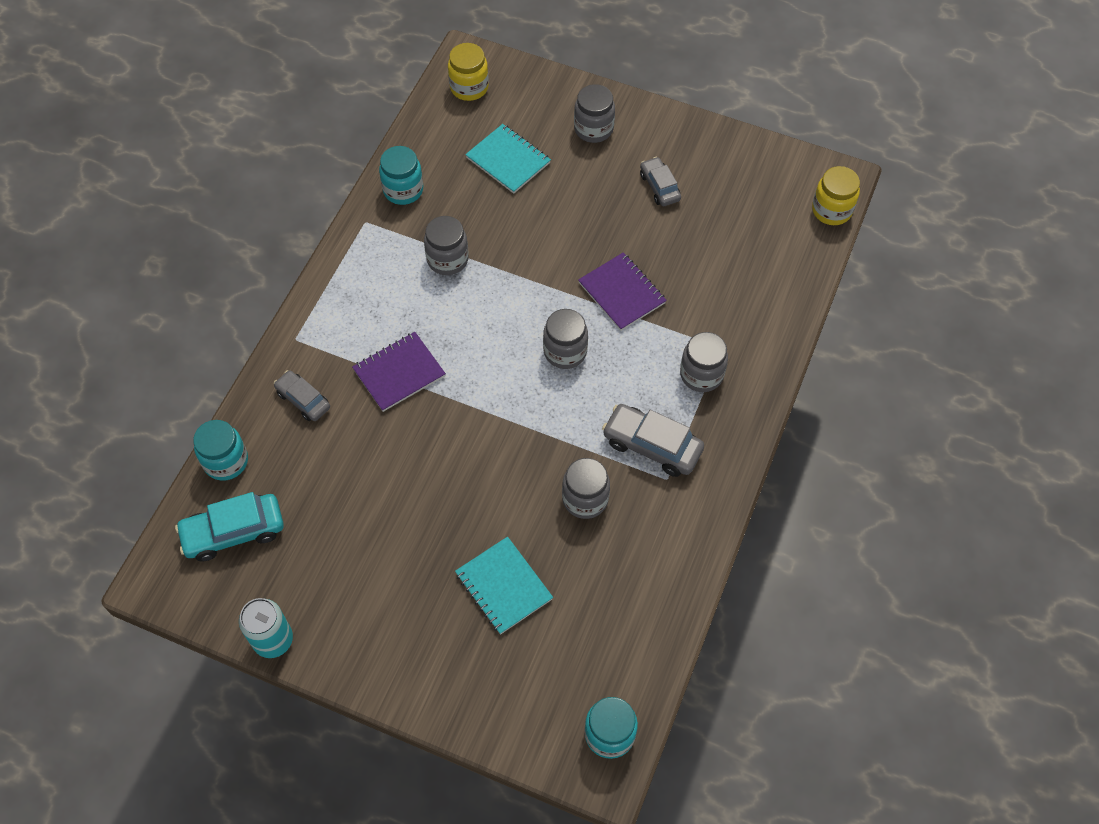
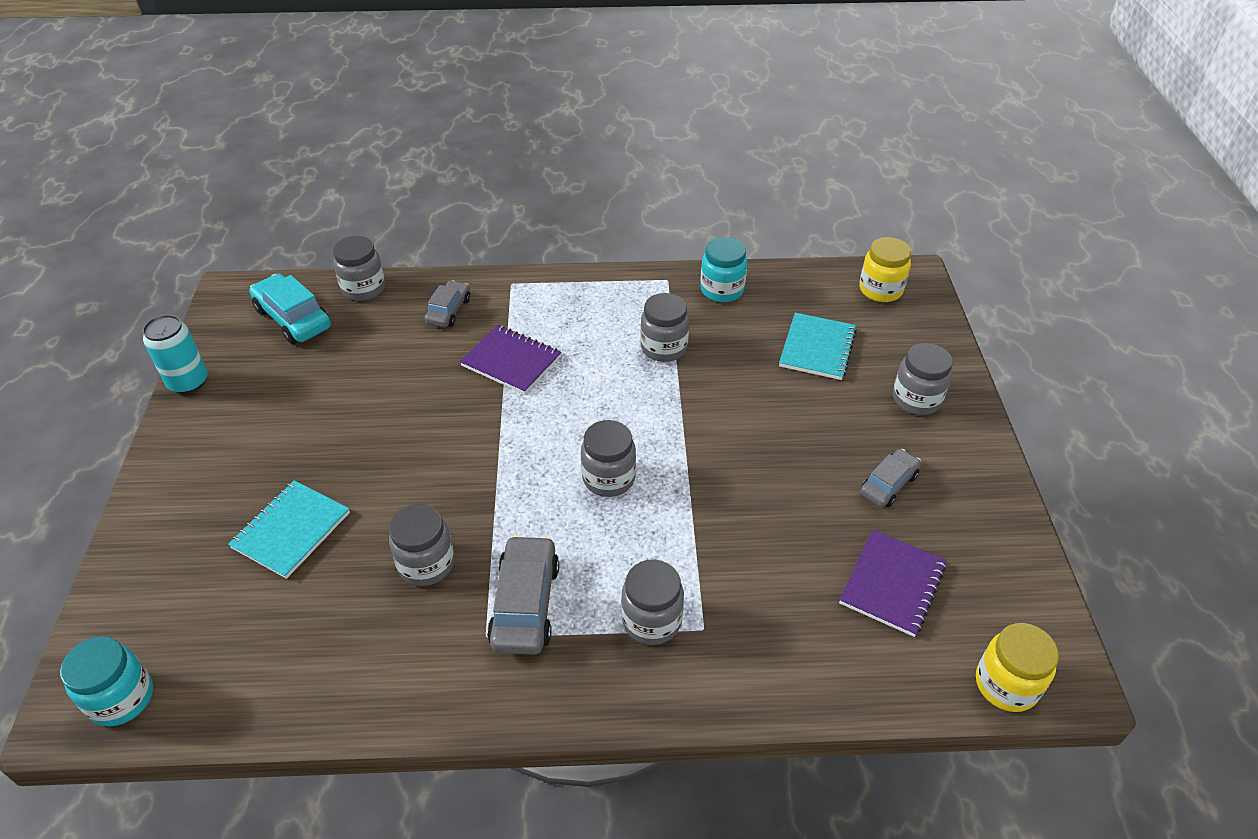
camera: 65 degrees right, 15 degrees down
(226, 461) = (363, 289): turquoise jar -> grey jar
(622, 293) = (717, 501): purple notebook -> purple notebook (892, 584)

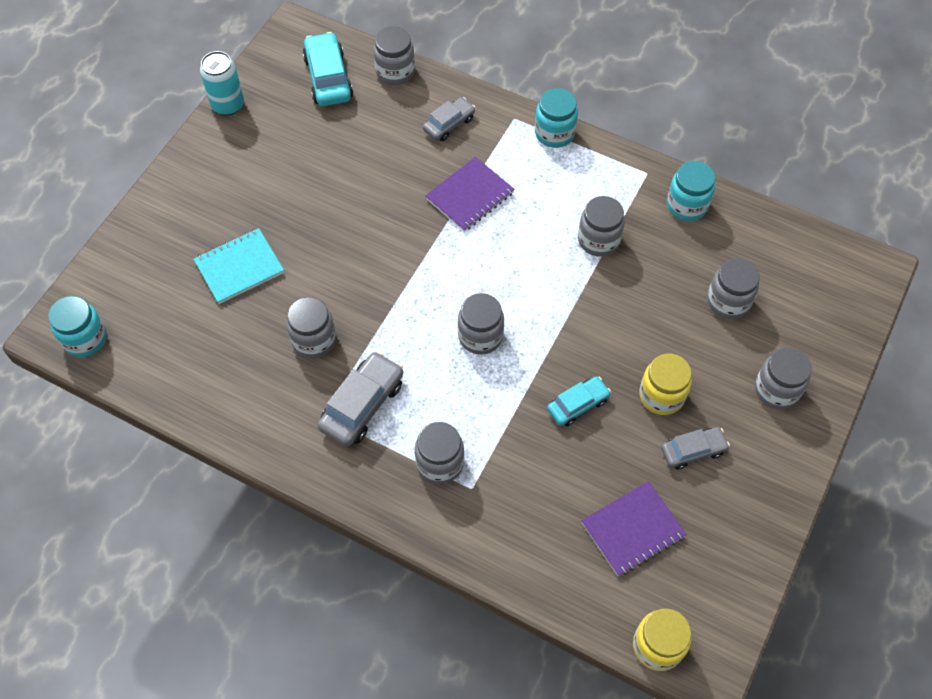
camera: 30 degrees right, 15 degrees up
(511, 361) = (470, 196): purple notebook -> purple notebook turned 75 degrees clockwise
(559, 281) = (554, 133): none -> turquoise jar
(751, 495) = (578, 405): none -> turquoise car
(817, 348) = (728, 301): turquoise notebook -> grey jar
(880, 290) = (830, 270): yellow jar -> yellow jar (661, 395)

